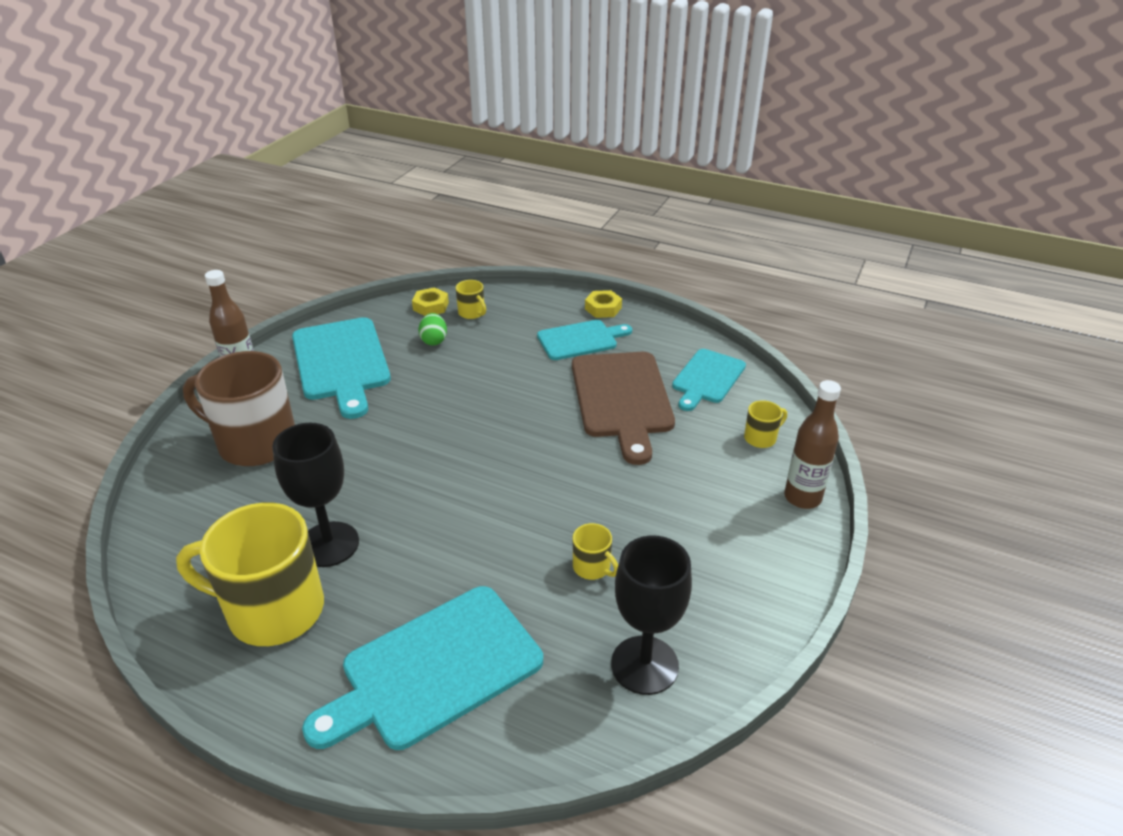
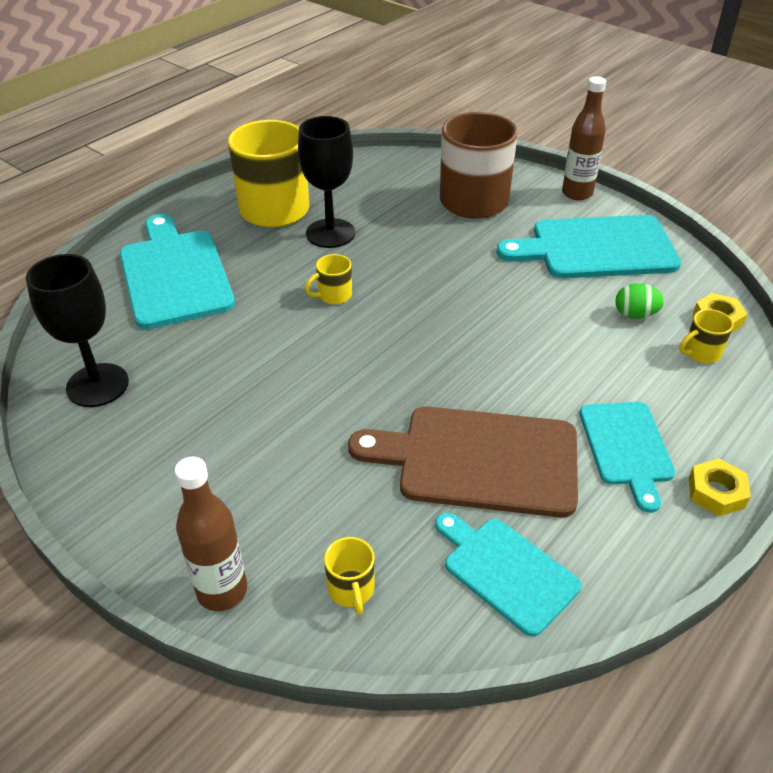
camera: 105 degrees right, 5 degrees up
(592, 567) = (220, 376): yellow mug -> yellow mug (333, 295)

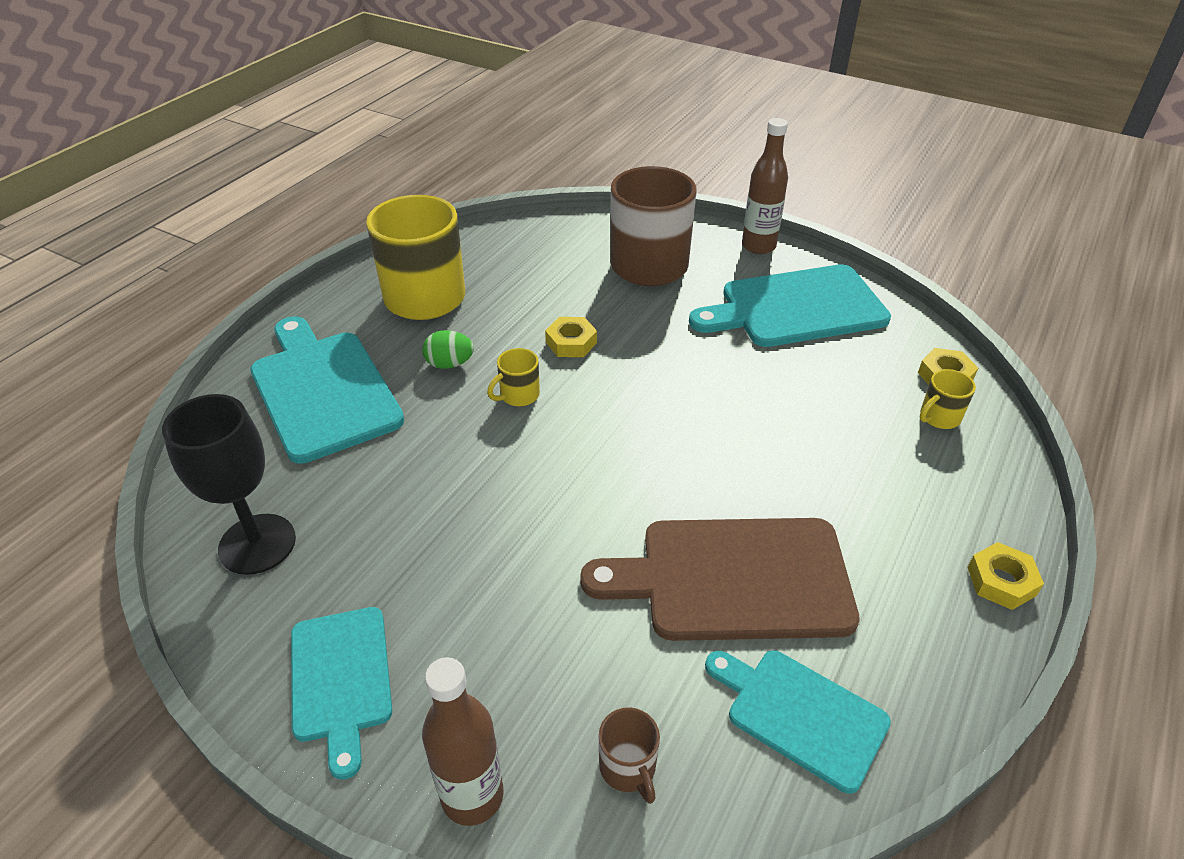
camera: 10 degrees left, 0 degrees up
(330, 233) = (496, 320): black goblet -> none
(351, 589) = (628, 768): yellow mug -> brown mug
(389, 258) = (571, 342): none -> yellow nut
(627, 448) = (892, 540): turquoise cutting board -> turquoise cutting board (341, 679)
(635, 314) = (858, 381): green egg -> green egg (449, 364)

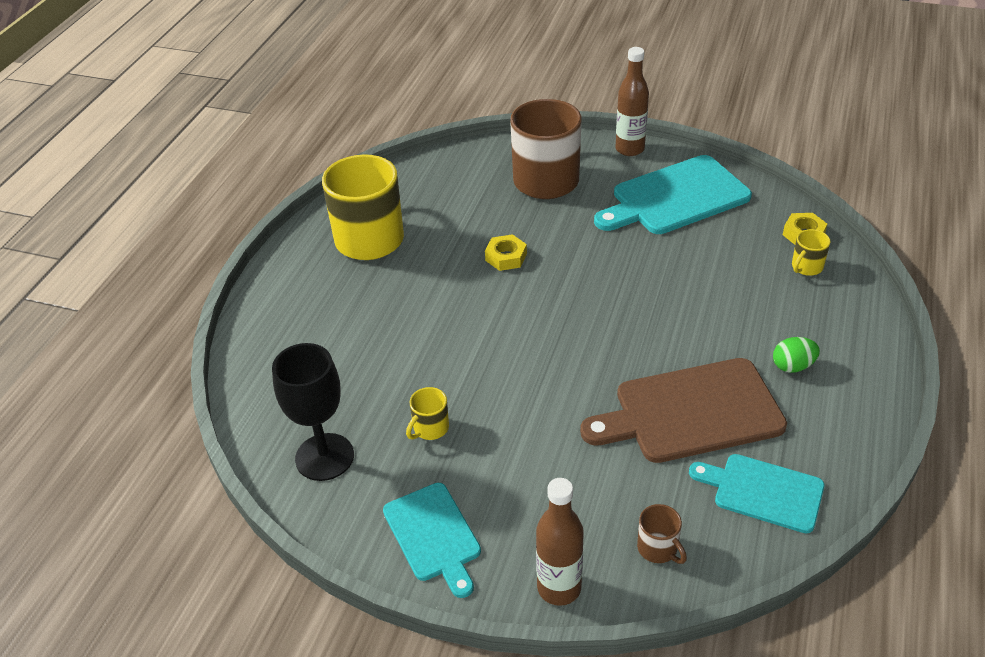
camera: 10 degrees left, 0 degrees up
(322, 390) = (319, 331): turquoise cutting board -> none
(449, 364) = (414, 292): green egg -> green egg (792, 366)
(518, 395) = (480, 307): yellow mug -> yellow mug (430, 428)
(1001, 581) = (876, 377): yellow nut -> none

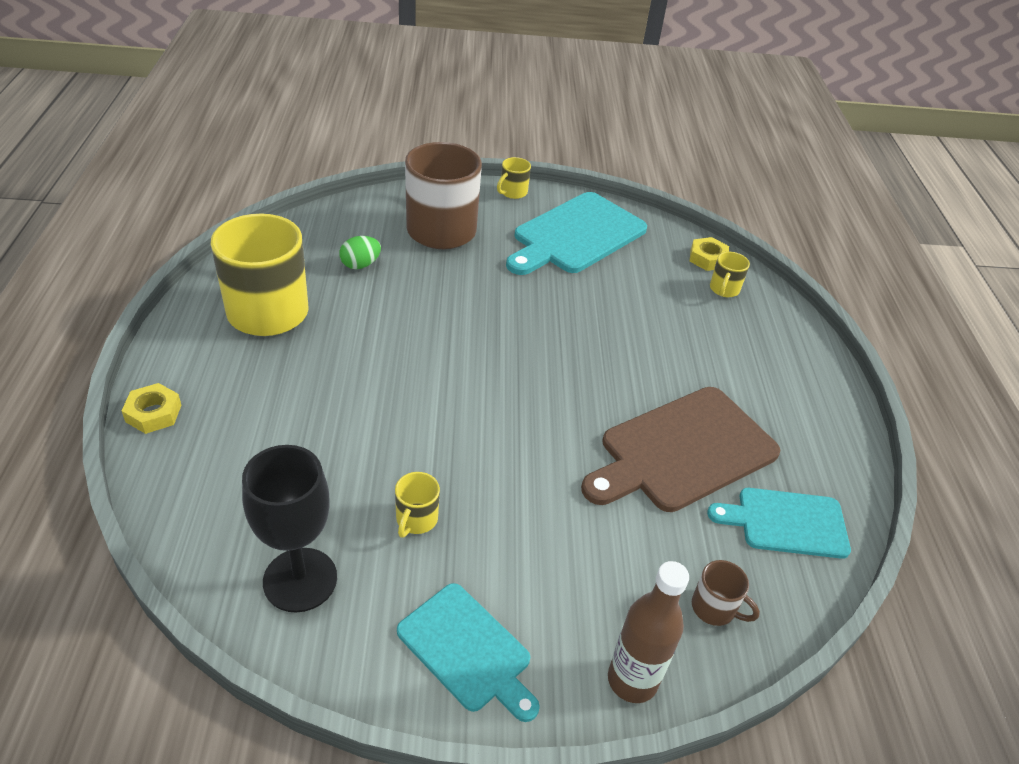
camera: 25 degrees left, 0 degrees up
(506, 257) = (429, 313): yellow nut -> yellow nut (153, 413)
(629, 149) = (513, 192): brown bottle -> yellow mug
(792, 366) = (755, 388): green egg -> green egg (360, 265)

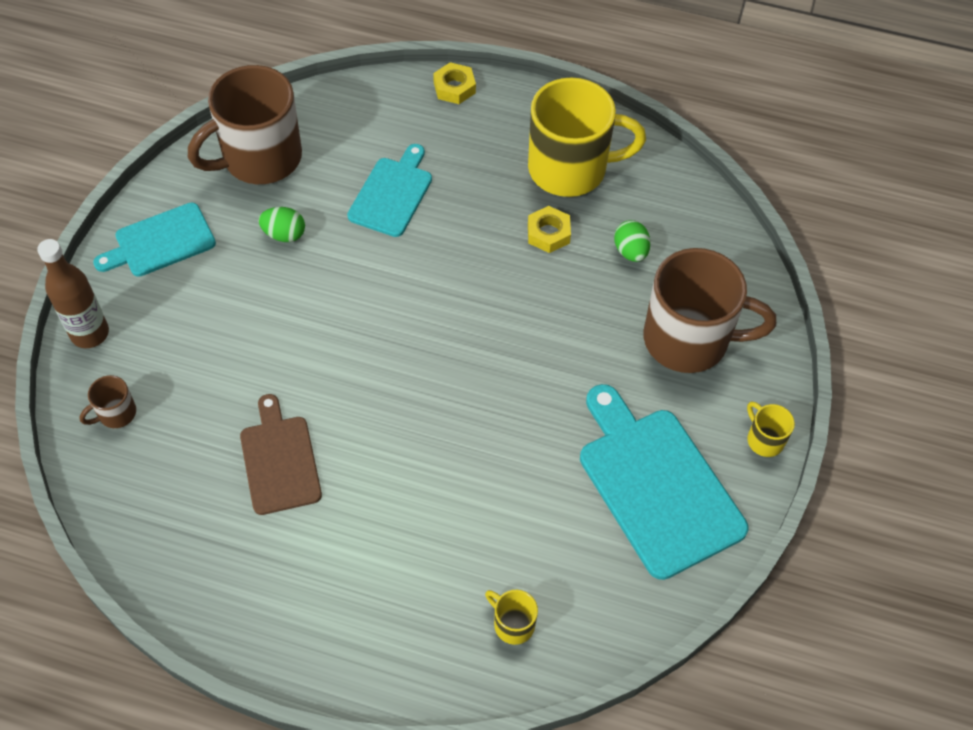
camera: 110 degrees right, 15 degrees up
(300, 580) = (260, 158): black goblet -> brown mug
(416, 519) = (284, 234): yellow mug -> green egg
(683, 451) = (279, 460): brown cutting board -> brown cutting board, size x0.61
(707, 258) = (581, 634): yellow nut -> yellow nut (548, 233)
(786, 522) = (166, 513): turquoise cutting board -> turquoise cutting board (392, 193)

